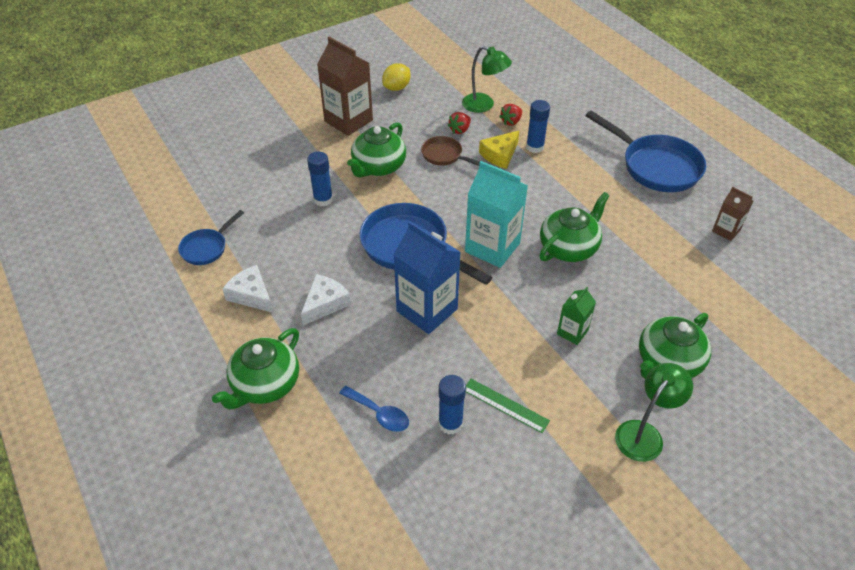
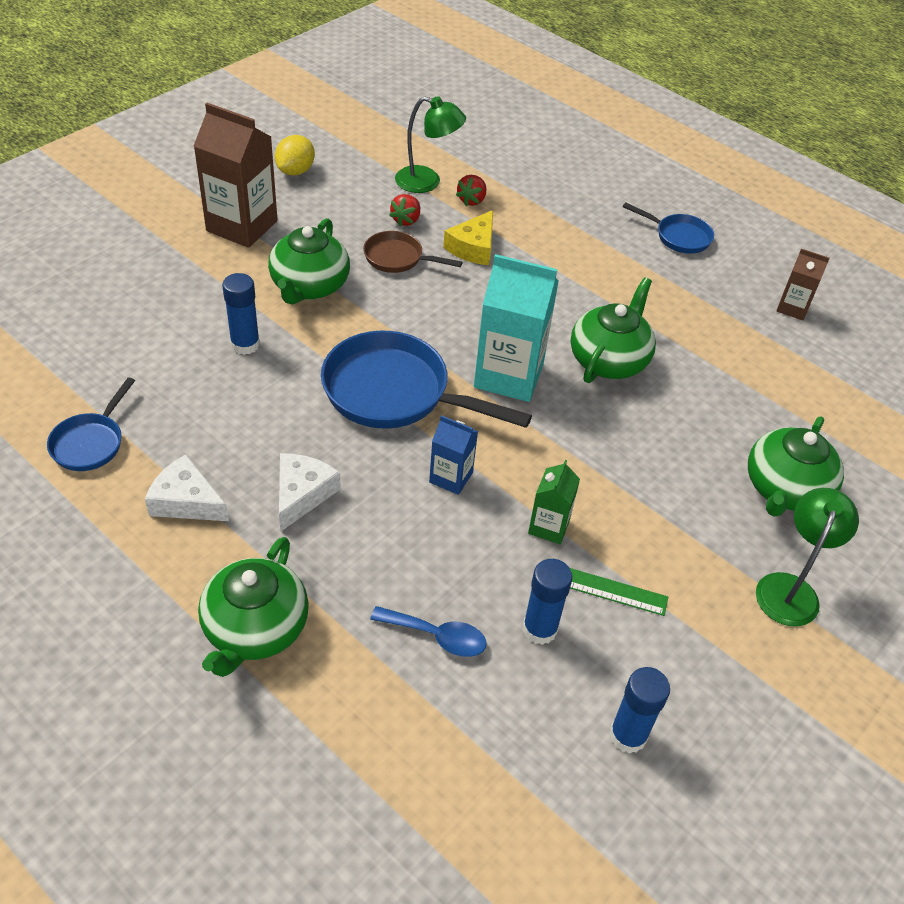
camera: 20 degrees left, 0 degrees up
(427, 310) = (451, 477): blue carton -> blue carton, size x0.52
(535, 147) = (516, 231): blue glue stick -> blue glue stick (628, 735)
(572, 332) = (654, 472): green carton -> green carton (549, 526)
(655, 166) = (678, 237): blue pan -> blue pan, size x0.53

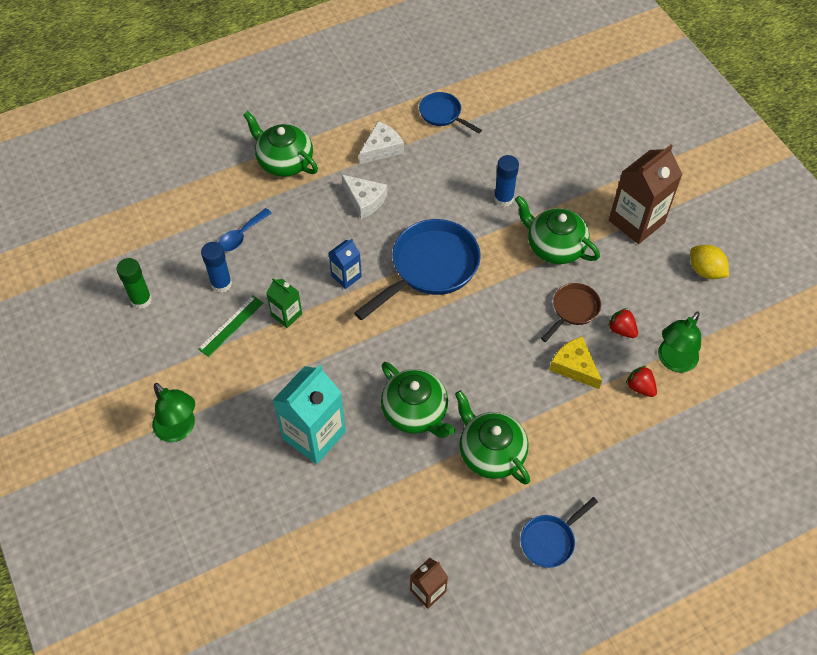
camera: 115 degrees right, 10 degrees up
(508, 376) = (422, 339): turquoise carton -> turquoise carton (314, 435)
(628, 735) = (141, 300): blue glue stick -> green glue stick
(785, 489) = (251, 471): green teapot -> green teapot (490, 452)

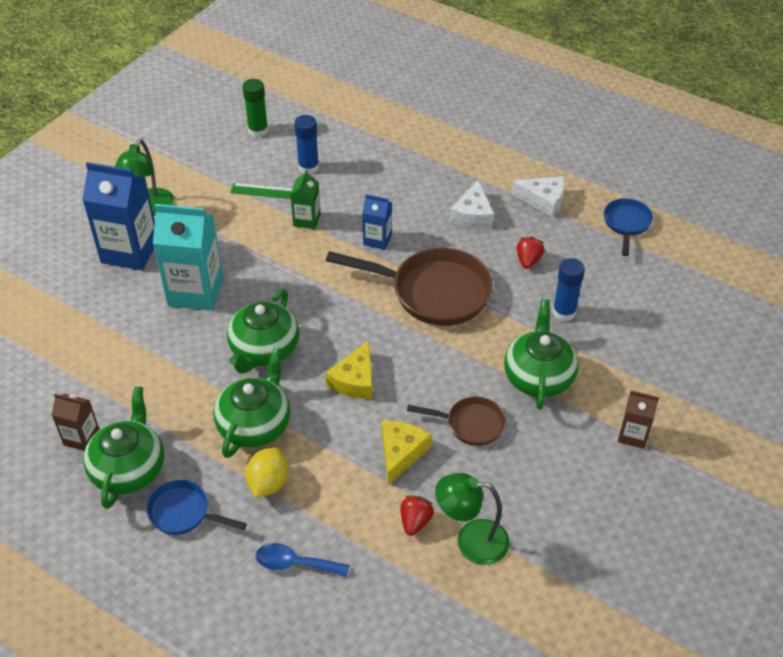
camera: 60 degrees right, 10 degrees down
(226, 468) = (130, 251): none -> blue carton
(241, 235) = (367, 156): blue spoon -> blue spoon (295, 563)
(284, 161) = (469, 146): green teapot -> green teapot (129, 469)
(430, 268) = (433, 292): blue pan -> brown pan
(487, 363) = (355, 380): none -> yellow cheese
(621, 330) = (477, 476): red strawberry -> red strawberry (528, 260)
(636, 221) = (633, 435): brown carton -> brown carton, size x0.52
(705, 271) = (619, 526): yellow lemon -> yellow lemon (268, 483)

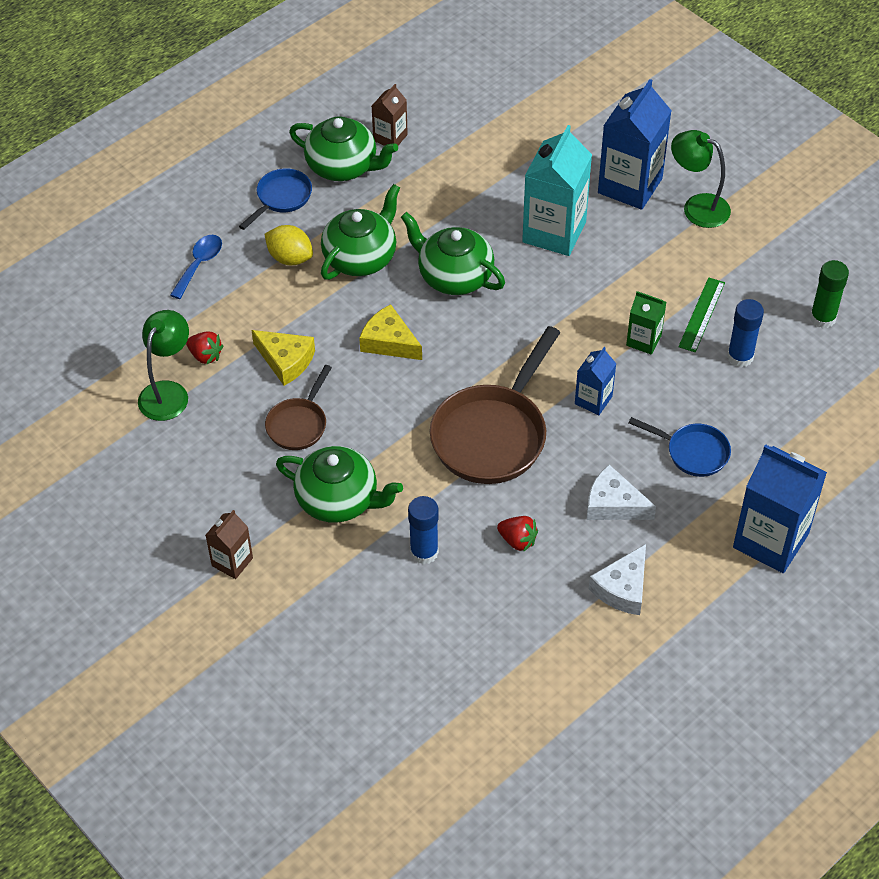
camera: 105 degrees right, 5 degrees up
(255, 425) = (361, 257): green teapot -> green teapot turned 90 degrees counterclockwise
(470, 136) = (770, 540): none -> blue carton
(626, 224) = (554, 669): blue pan -> blue pan (693, 452)

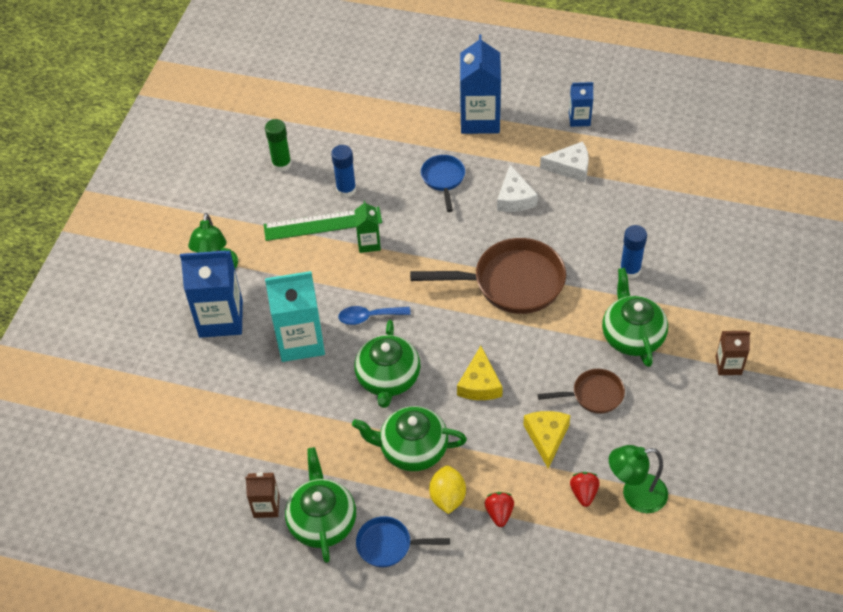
camera: 120 degrees left, 0 degrees up
(199, 264) = (501, 559): blue spoon -> blue spoon (369, 317)
(517, 540) = (580, 230): red strawberry -> red strawberry (499, 513)
(593, 400) = (441, 245): blue carton -> blue carton (579, 119)
(701, 314) = (322, 224): green ruler -> green ruler, size x1.54

